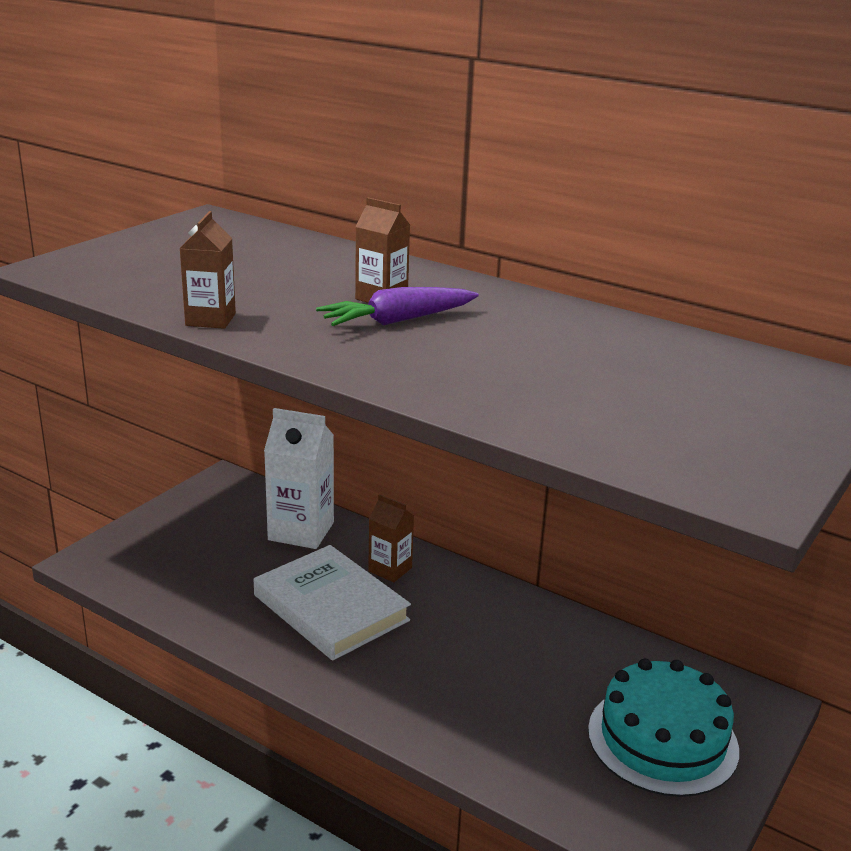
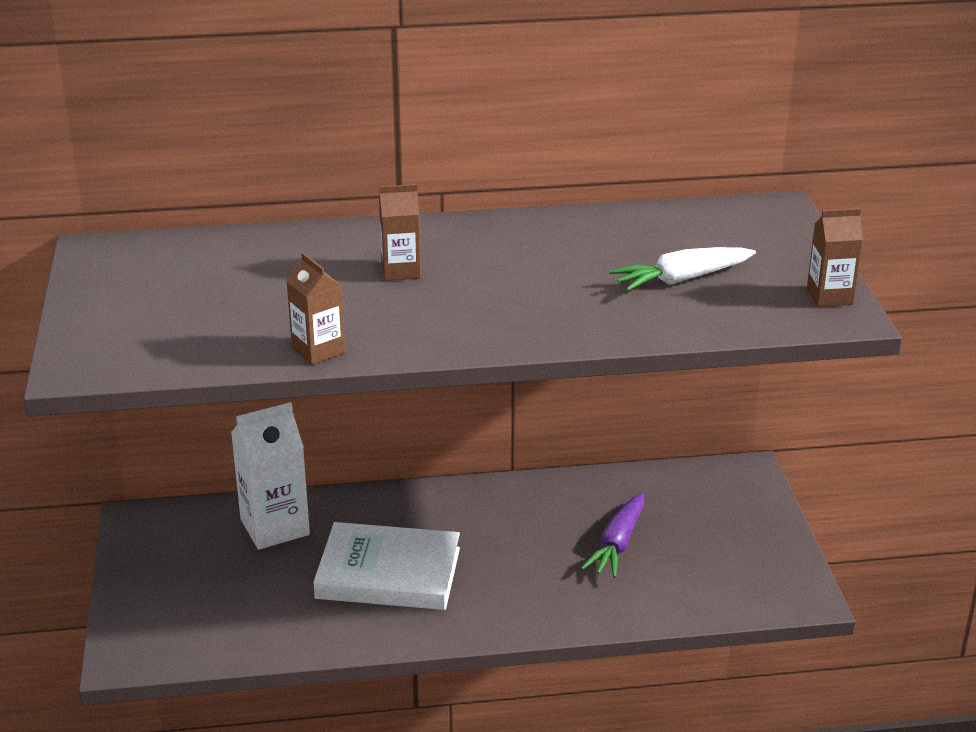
camera: 40 degrees left, 5 degrees up
(390, 569) = (391, 518): brown carton -> brown carton (829, 296)
(397, 321) = (449, 286): purple carrot -> purple carrot (617, 544)
(621, 395) = (681, 279): none -> white carrot
(662, 739) = (716, 531): turquoise cake -> none

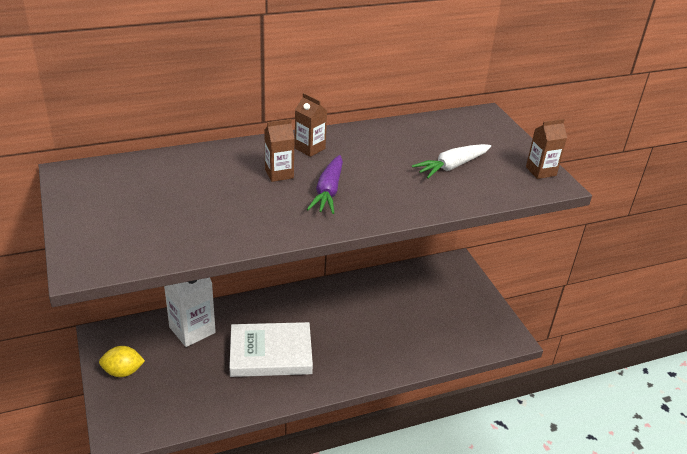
camera: 15 degrees left, 5 degrees up
(155, 573) = (123, 371): none -> yellow lemon
(318, 350) = (246, 237): brown carton -> brown carton (309, 148)
(617, 544) = (399, 317): purple carrot -> purple carrot (328, 192)

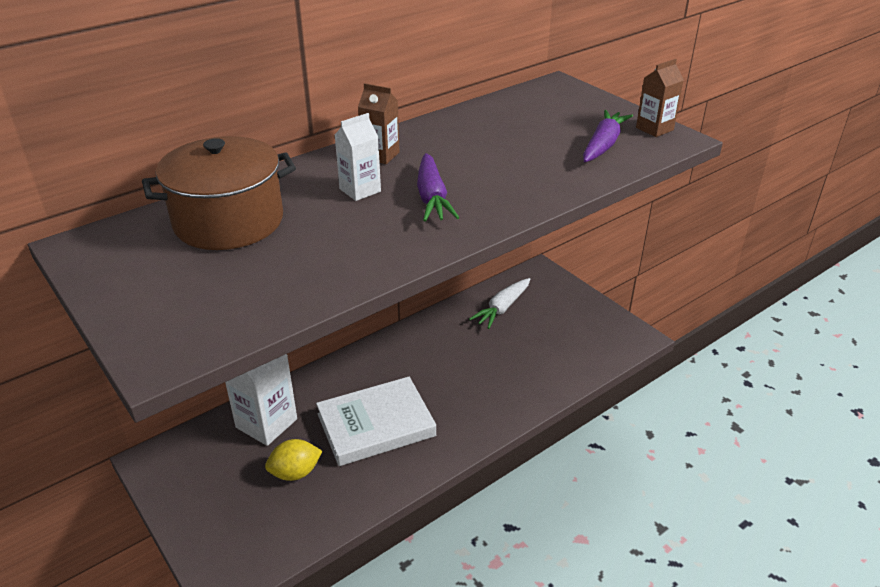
camera: 15 degrees left, 0 degrees up
(123, 371) = (198, 498): yellow lemon -> yellow lemon (295, 472)
(175, 178) = (229, 221): none -> brown pot
(279, 174) = (360, 190): brown carton -> white carton
(452, 166) = (556, 143): white carrot -> white carrot (502, 308)
(488, 176) = (603, 145): none -> purple carrot

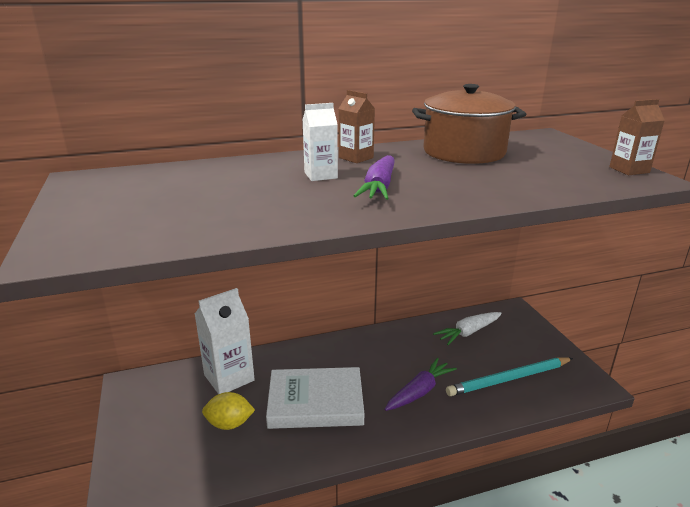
camera: 20 degrees right, 10 degrees down
(229, 221) = (199, 180): brown pot -> brown pot (464, 152)
(558, 351) = (509, 379): none -> turquoise pencil
(603, 145) = (569, 174): purple carrot -> purple carrot (419, 391)

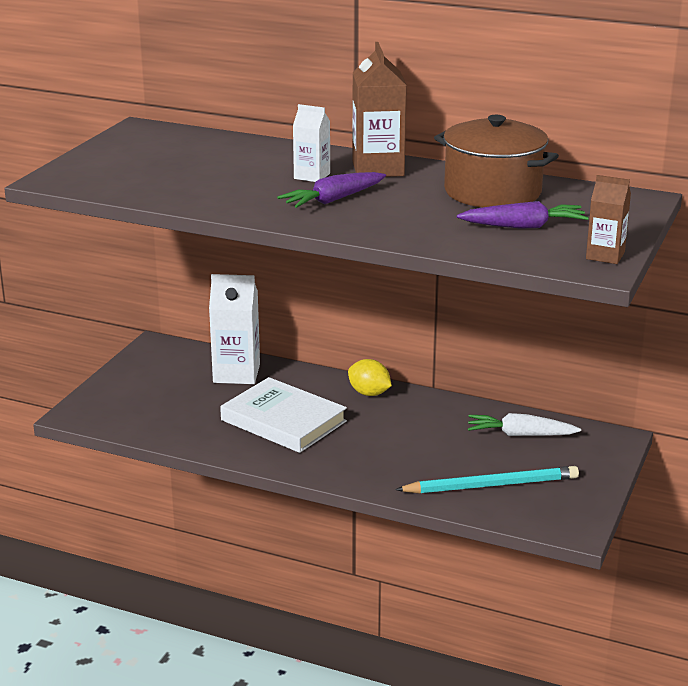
camera: 40 degrees right, 0 degrees up
(229, 424) = (197, 404): yellow lemon -> yellow lemon (369, 393)
(356, 158) = (378, 169): brown carton -> brown carton, size x1.71
(419, 391) = (386, 454): purple carrot -> purple carrot (524, 226)
(509, 379) = (491, 485): turquoise pencil -> turquoise pencil turned 150 degrees clockwise

